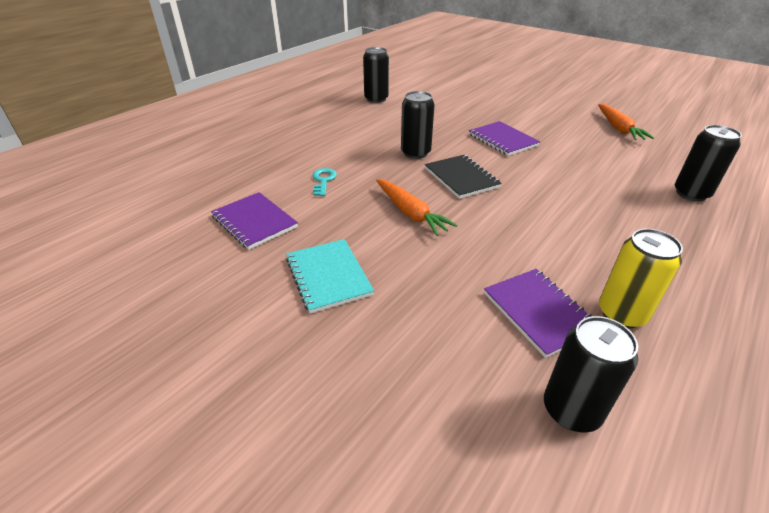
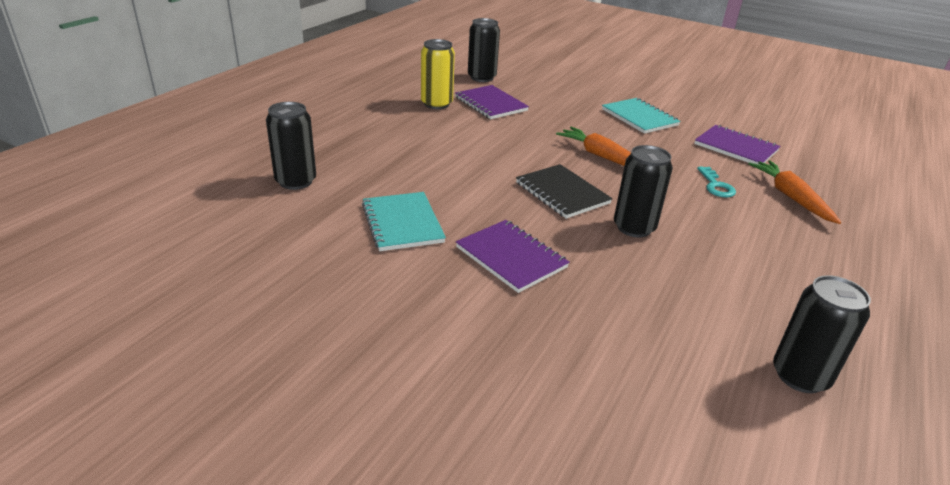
camera: 170 degrees right, 5 degrees down
(581, 160) = (402, 223): none -> turquoise notebook
(618, 128) = (294, 296): orange carrot -> orange carrot (791, 197)

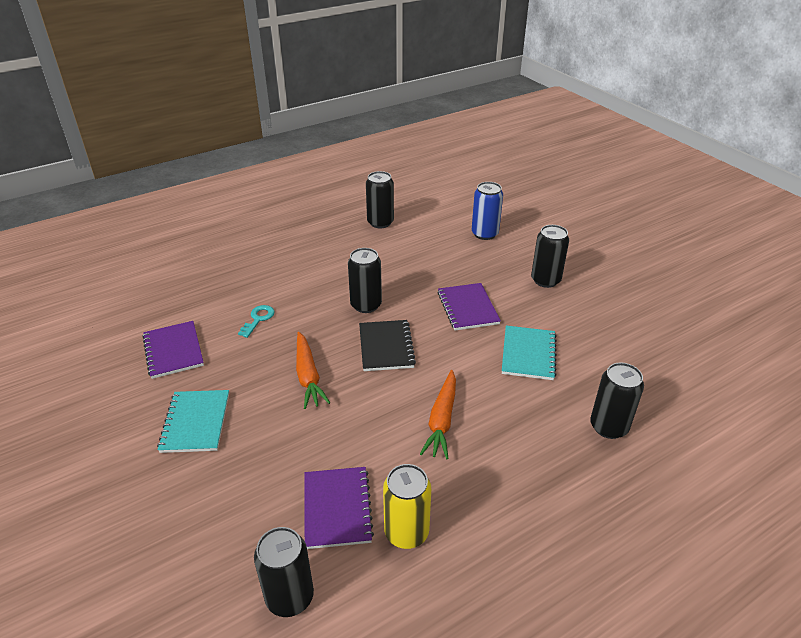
camera: 150 degrees left, 5 degrees up
(423, 338) = (545, 280): none -> black can
(597, 419) = (484, 234): none -> blue can
(791, 197) = (221, 295): orange carrot -> orange carrot (441, 420)

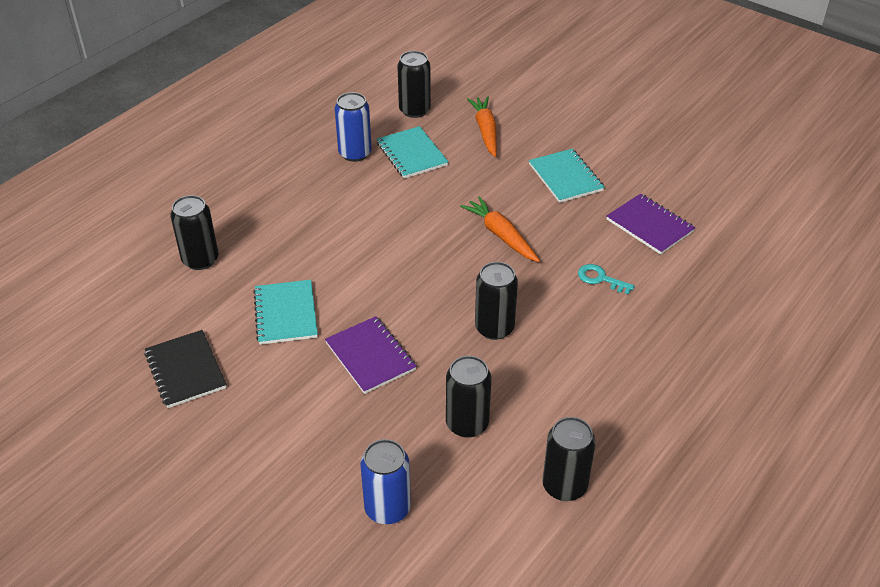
camera: 160 degrees right, 5 degrees up
(258, 319) = (600, 279): turquoise key -> turquoise key turned 120 degrees clockwise
(337, 508) = (412, 154): purple notebook -> turquoise notebook
(386, 347) = (442, 283): black notebook -> black notebook (185, 370)
(406, 532) = (355, 153): yellow can -> blue can
(441, 420) = (356, 229): orange carrot -> orange carrot (485, 131)
(545, 280) = (277, 431): black can -> black can (467, 424)

